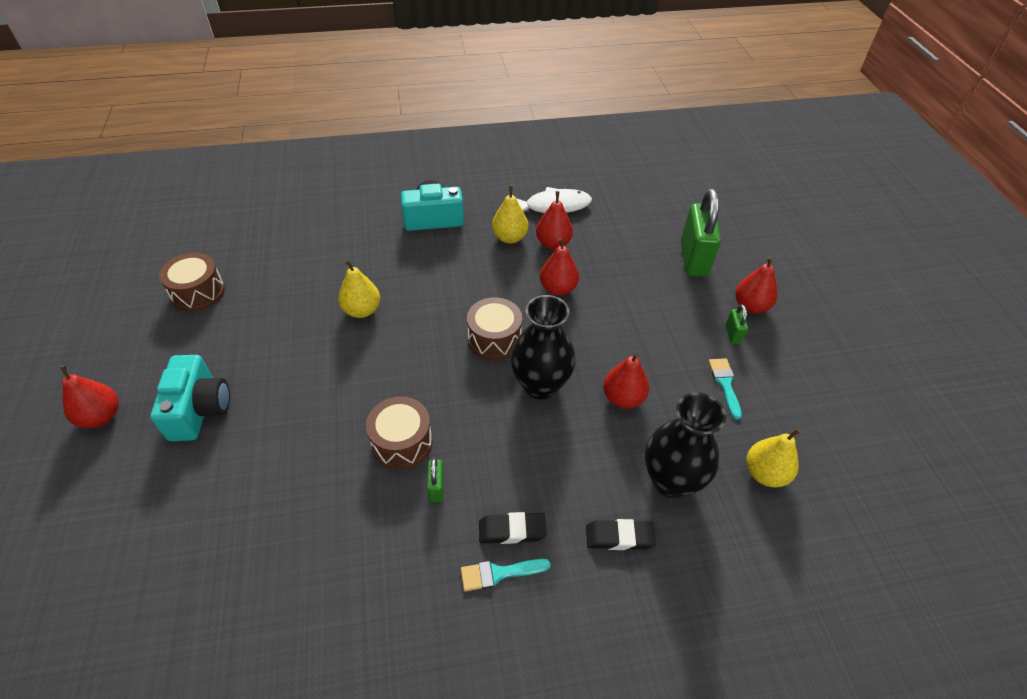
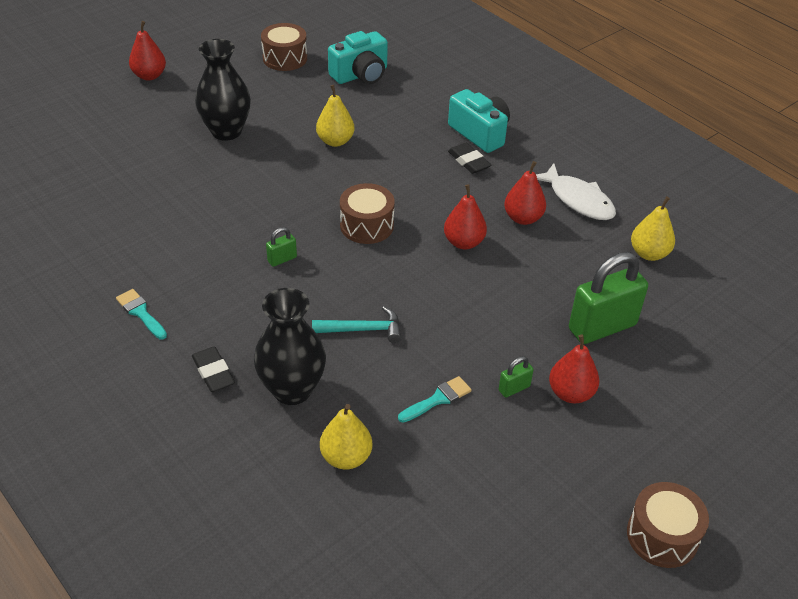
camera: 60 degrees right, 5 degrees down
(199, 409) = (183, 111): turquoise camera -> turquoise camera (361, 75)
(402, 442) = (222, 217): brown drum -> brown drum (662, 535)
(436, 488) = (194, 251): green padlock -> green padlock (282, 259)
(509, 238) = (502, 188): yellow pear -> yellow pear (649, 253)
(512, 530) = (181, 306): black eraser -> black eraser (469, 161)
(540, 385) = (337, 272): black vase -> black vase (226, 131)
(623, 398) = (363, 330): red pear -> turquoise hammer

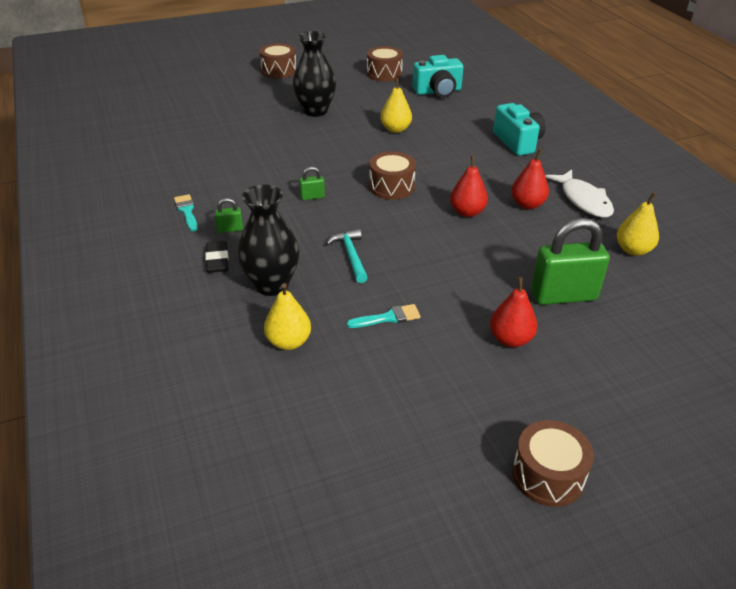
camera: 20 degrees right, 5 degrees down
(149, 76) = (278, 71): red pear -> brown drum
(363, 330) = (351, 255): turquoise hammer -> turquoise hammer turned 120 degrees counterclockwise
(469, 161) = (499, 159): black eraser -> none
(514, 388) = (460, 324): green padlock -> green padlock (230, 229)

